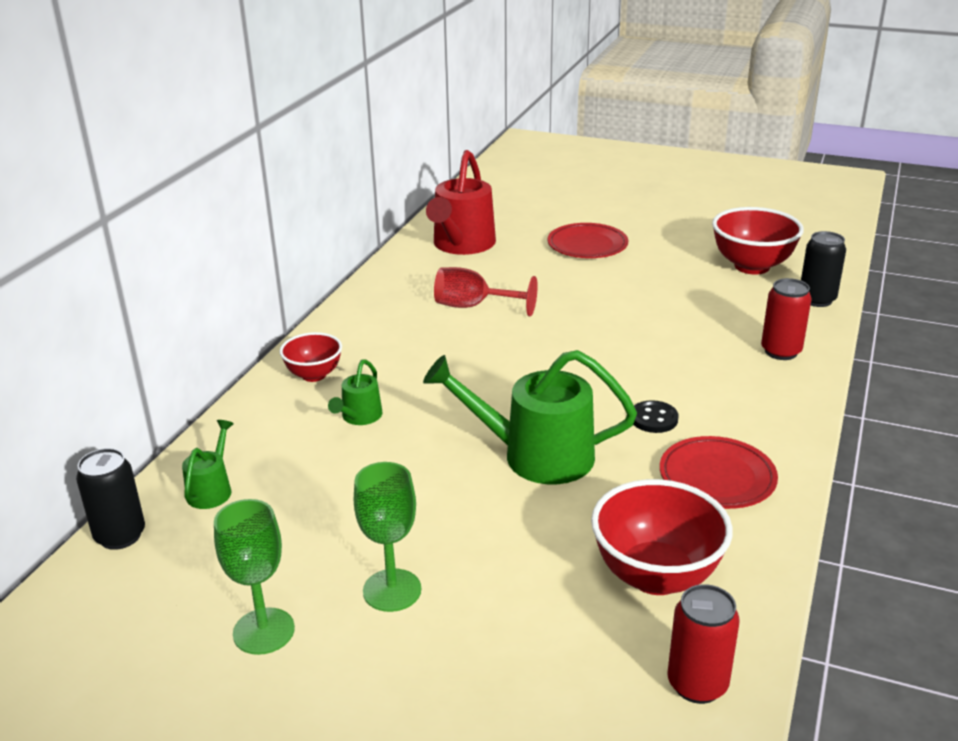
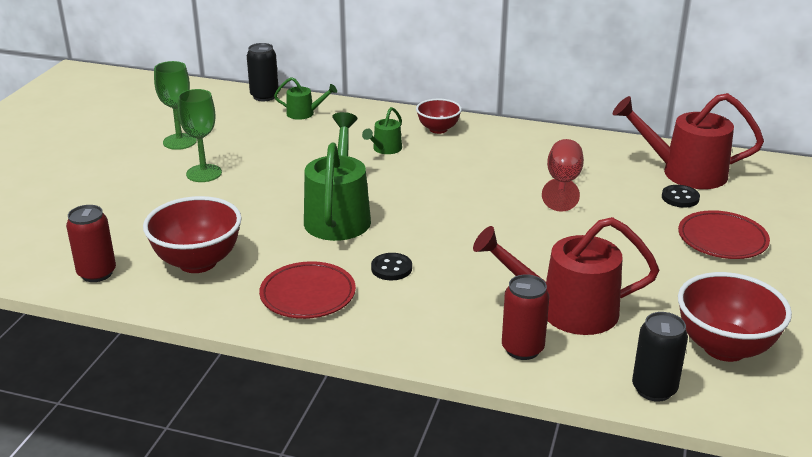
camera: 85 degrees right, 0 degrees up
(359, 417) = (385, 149): green watering can -> green watering can turned 75 degrees counterclockwise
(511, 253) = (680, 198): none -> black button
(714, 326) = (566, 310): none -> red watering can

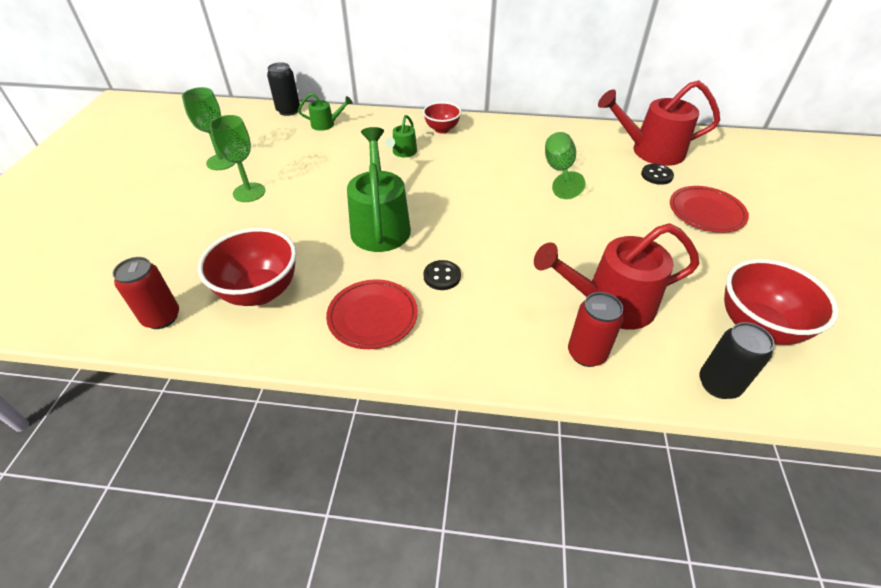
camera: 10 degrees left, 15 degrees up
(563, 183) = (559, 171): red goblet -> green goblet

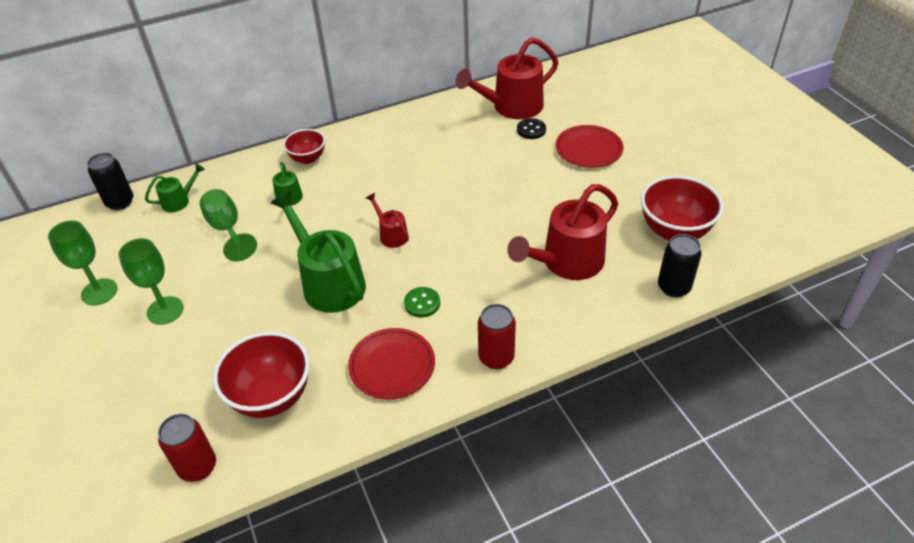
camera: 30 degrees left, 0 degrees up
(442, 276) = (422, 303): black button -> green button
(461, 209) = (391, 234): none -> red watering can
(559, 171) = (449, 159): green goblet -> green goblet (227, 229)
(586, 354) = (576, 310): red can -> red can (496, 357)

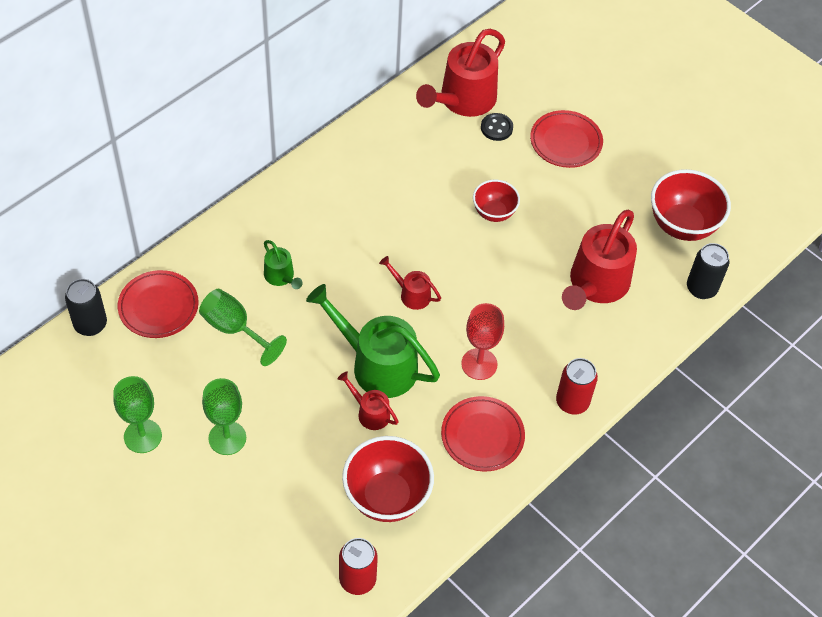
camera: 25 degrees left, 10 degrees up
(179, 201) = (158, 307): green watering can -> red plate
(299, 320) = (369, 412): none -> red watering can
(307, 158) = (271, 219): red bowl -> red bowl (494, 212)
(422, 303) = (479, 364): green button -> red goblet

